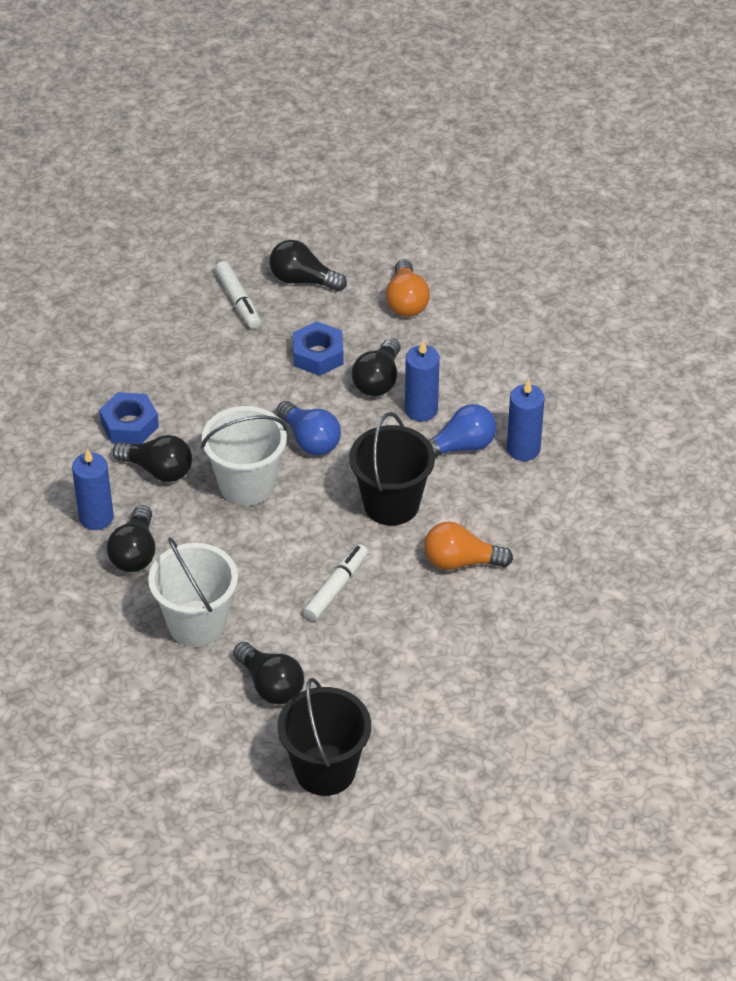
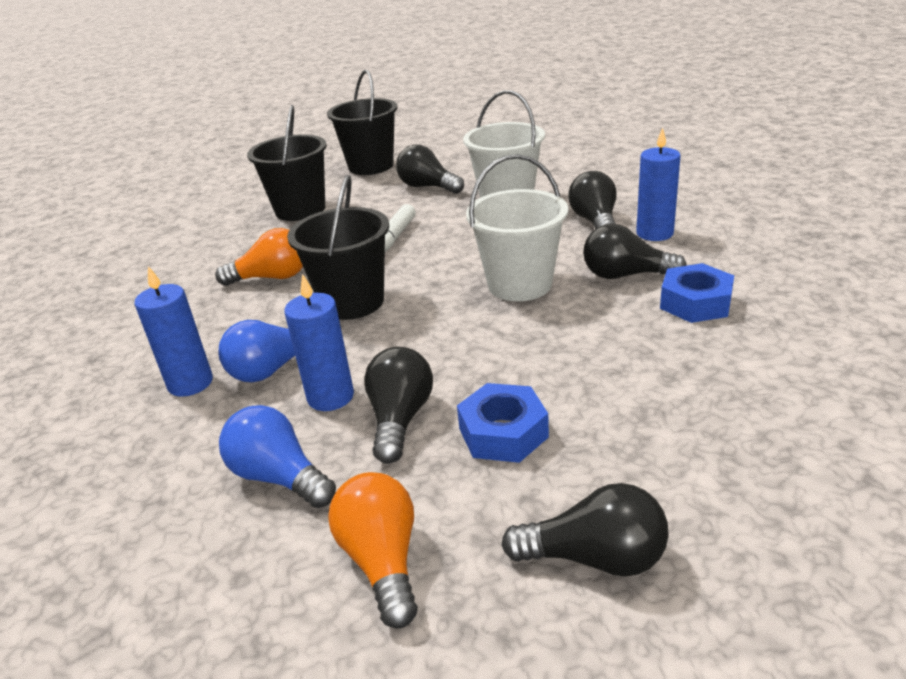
camera: 170 degrees right, 15 degrees down
(238, 300) = (684, 487): white marker -> none
(310, 440) = (467, 335): blue light bulb -> blue light bulb (279, 477)
(426, 684) = (300, 210): none -> black bucket

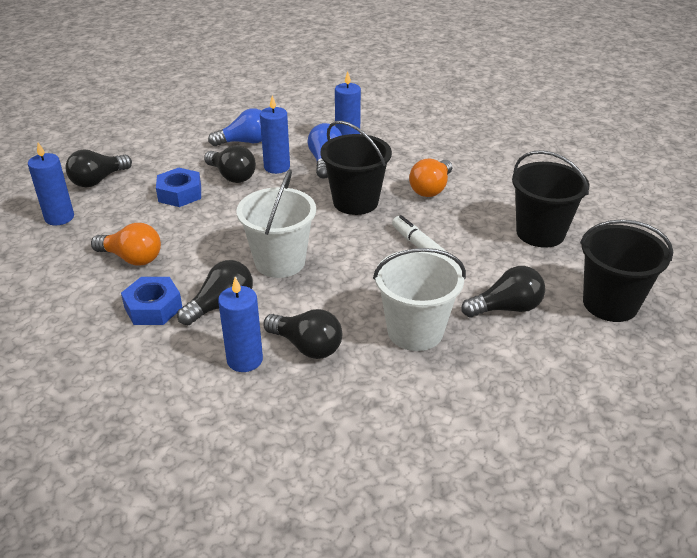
camera: 125 degrees right, 5 degrees up
(382, 561) = (170, 146): orange light bulb -> orange light bulb (132, 258)
(729, 504) = (59, 217): none -> blue candle

